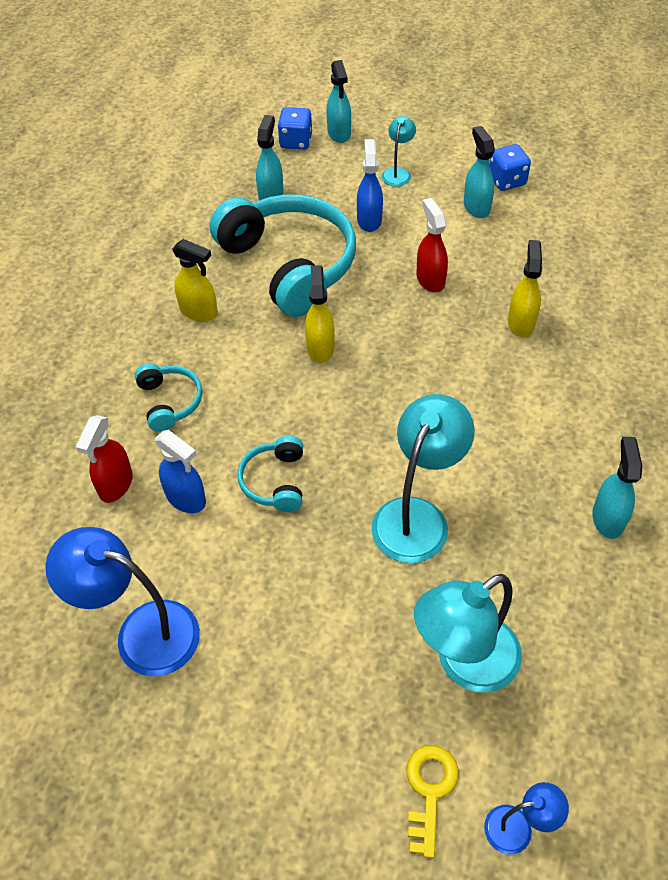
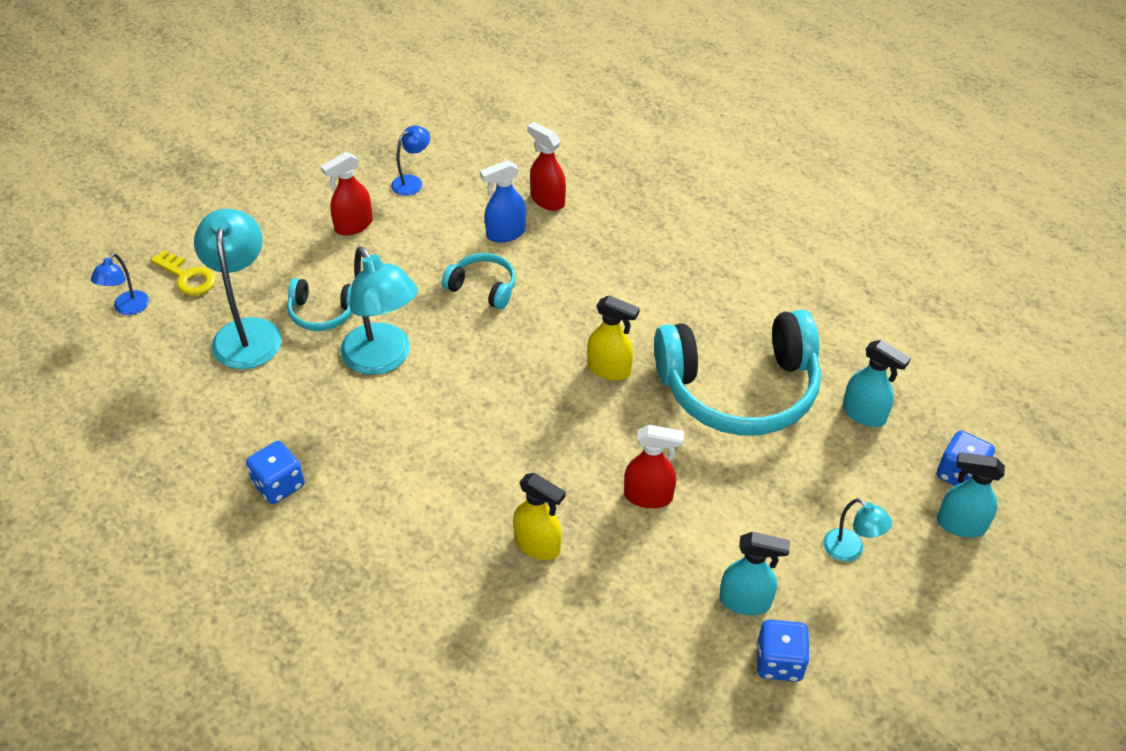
camera: 115 degrees right, 5 degrees down
(142, 632) = (412, 182): blue lamp -> blue lamp, size x0.51
(170, 402) = (611, 252): turquoise headphones -> turquoise headphones (322, 313)
(199, 312) = (710, 301): yellow spray bottle -> none
(247, 653) = (353, 226): none -> red spray bottle
(369, 220) = (776, 485): blue spray bottle -> none
(607, 518) = (279, 485): turquoise spray bottle -> blue dice

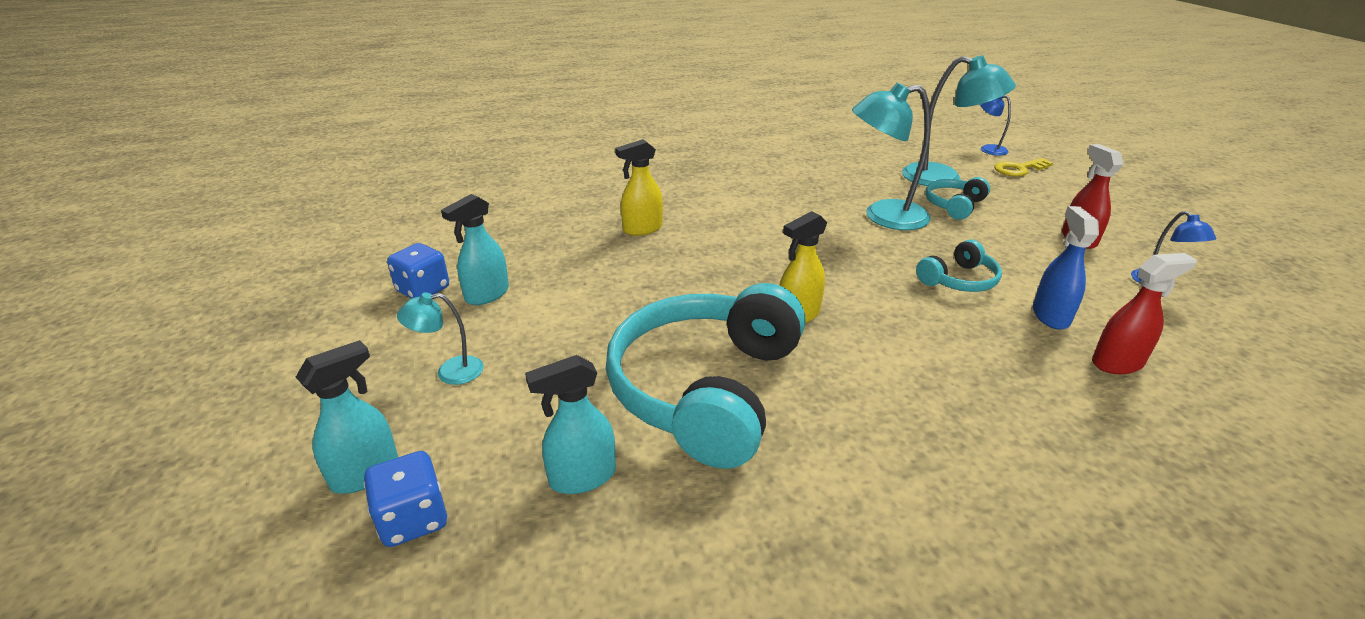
camera: 120 degrees right, 15 degrees down
(279, 485) = (783, 164): blue dice -> none
(649, 496) = (632, 286): red spray bottle -> none

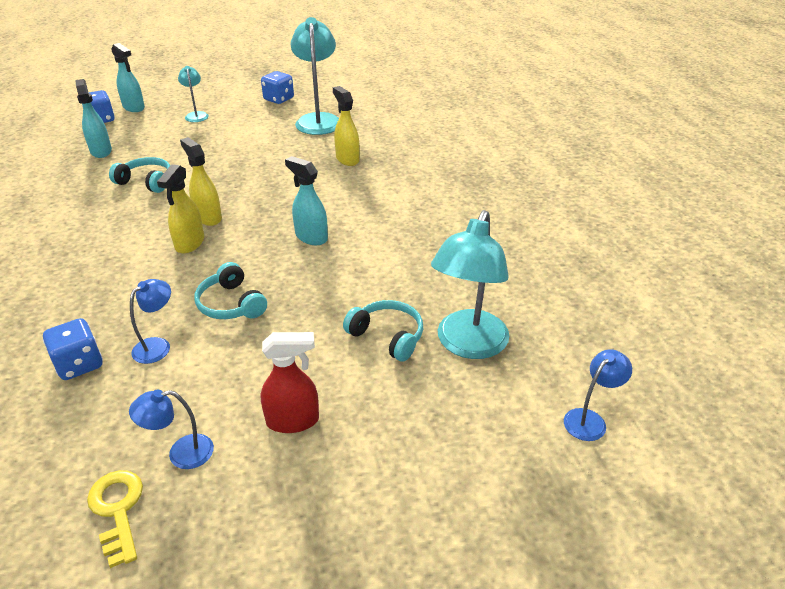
camera: 90 degrees right, 5 degrees up
(487, 295) = (268, 116): turquoise spray bottle -> turquoise spray bottle (311, 237)
(706, 389) = (146, 182): turquoise headphones -> turquoise headphones, size x0.46
(862, 321) = (189, 243): none -> yellow spray bottle
(883, 217) = (361, 280): turquoise lamp -> turquoise lamp (318, 120)
(1019, 169) = (511, 432): yellow key -> yellow key (117, 510)
(1050, 316) = (158, 345): blue spray bottle -> blue lamp
(1117, 363) = (79, 364): red spray bottle -> blue dice

